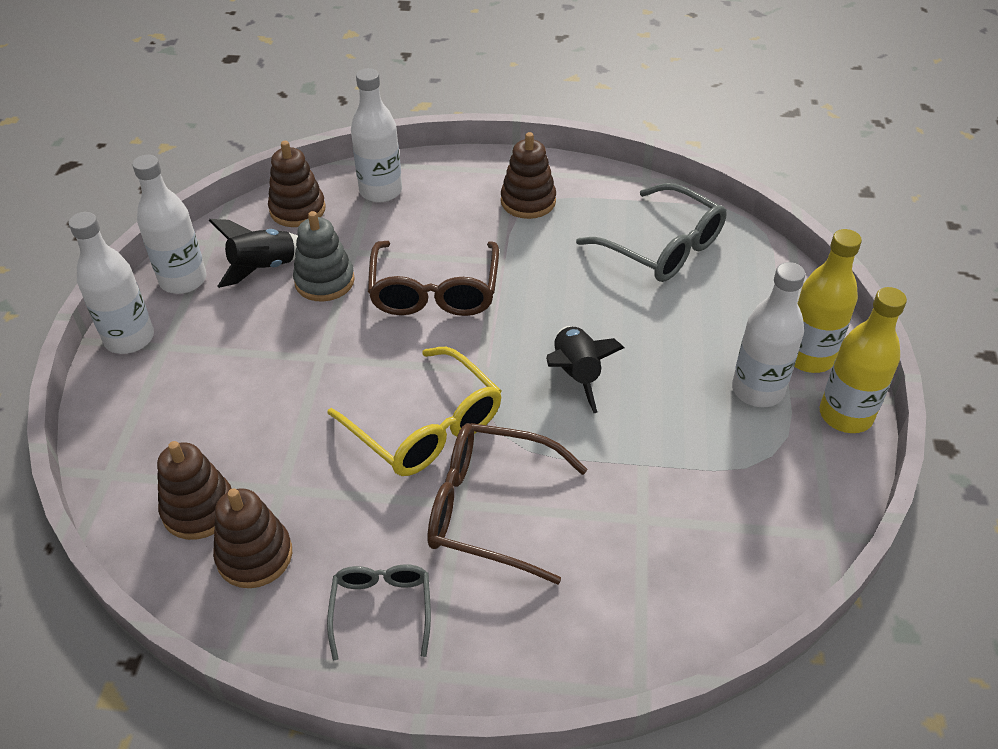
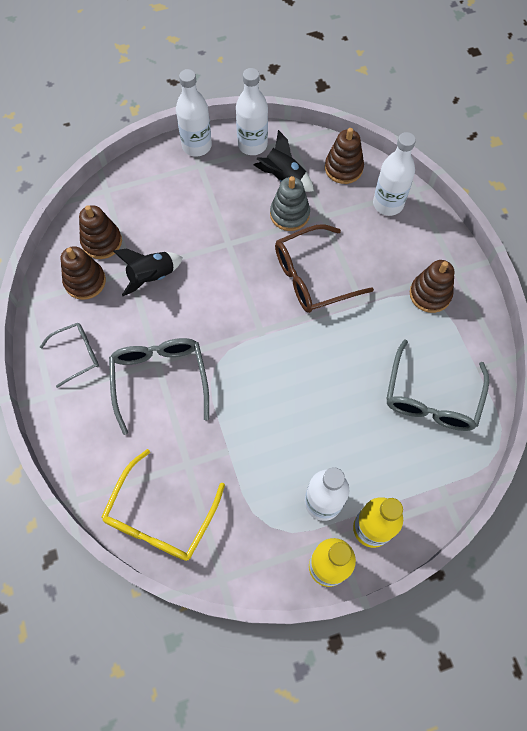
camera: 65 degrees right, 20 degrees up
(426, 426) = (203, 321): yellow glasses -> yellow glasses (161, 516)
(490, 509) = (160, 380): brown glasses -> grey glasses
(576, 375) = (282, 386): black rocket -> black rocket (151, 276)

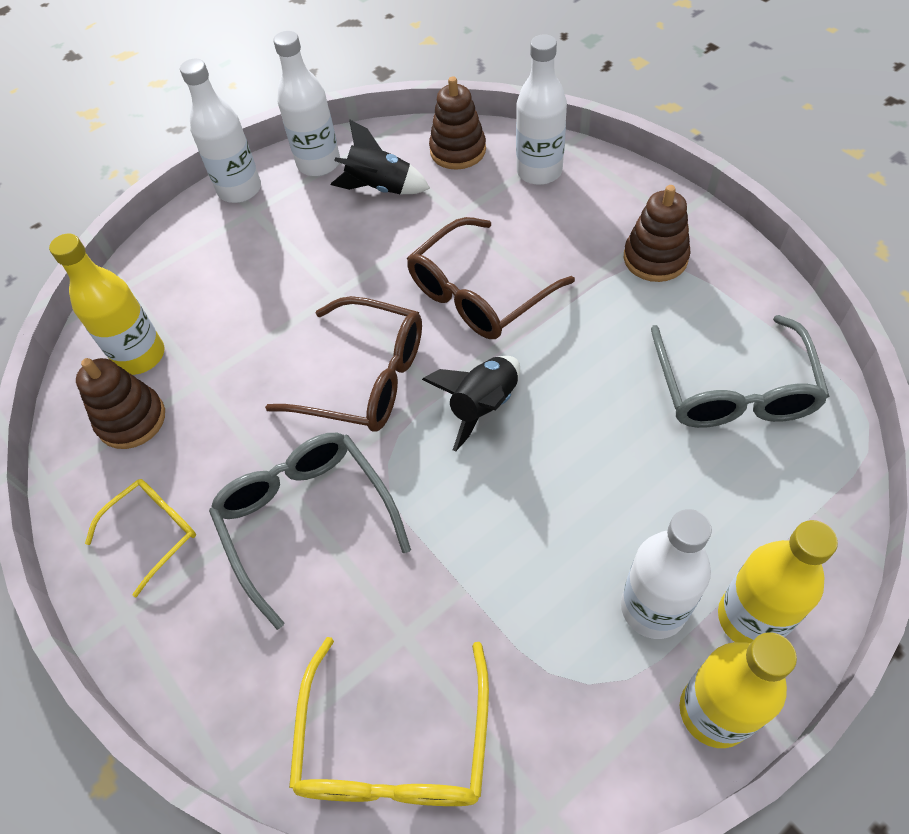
camera: 15 degrees left, 10 degrees down
(77, 355) = (153, 532): grey glasses -> yellow glasses
(102, 242) = (140, 356): brown stacking toy -> yellow bottle
(151, 276) = (236, 376): black rocket -> black rocket (483, 406)
(223, 306) = (364, 378): none -> brown glasses
(289, 214) = (409, 228): grey stacking toy -> none

